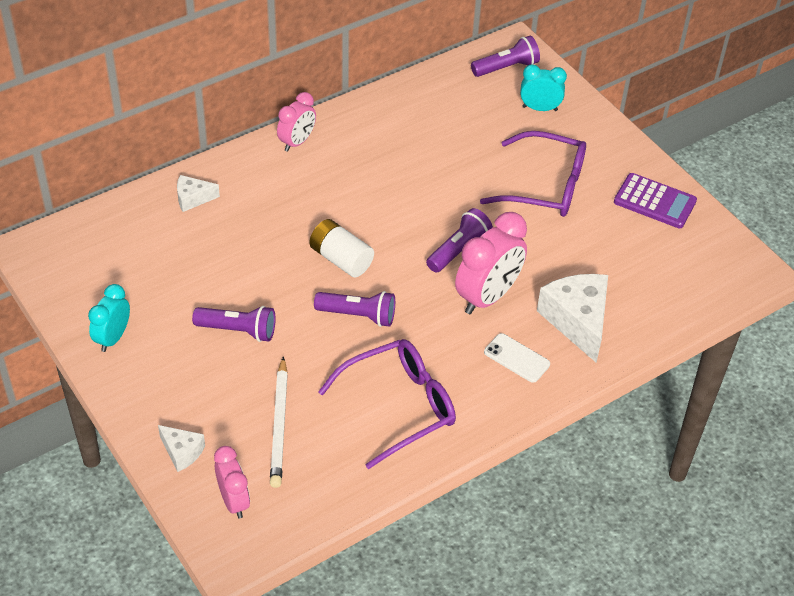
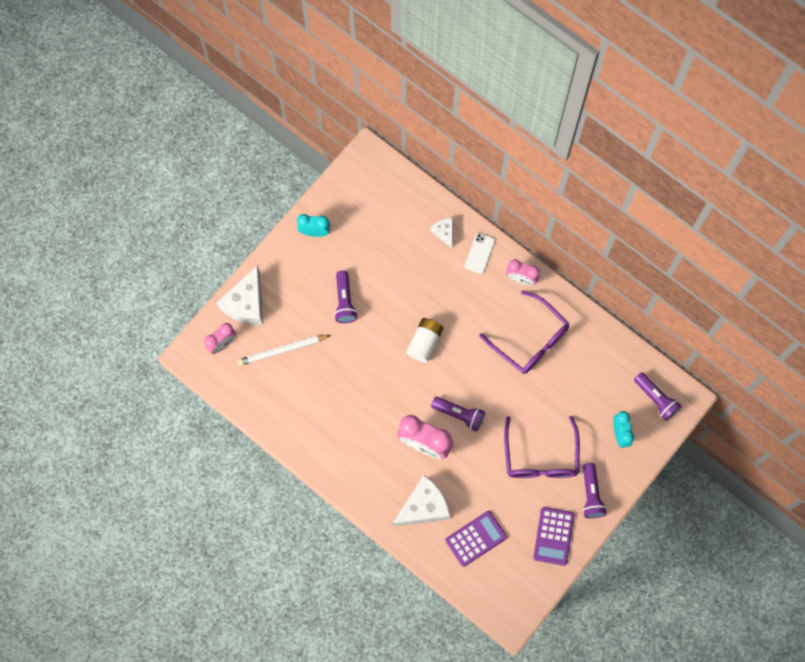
camera: 75 degrees right, 25 degrees up
(182, 452) = (246, 303): white cheese -> white cheese, size x1.93
(358, 315) = (381, 368): purple flashlight -> purple flashlight (591, 494)
(399, 406) = (318, 415): purple glasses -> purple glasses (530, 340)
(516, 358) = (379, 475): white phone -> white phone (479, 253)
(638, 278) = (476, 538): none -> purple calculator

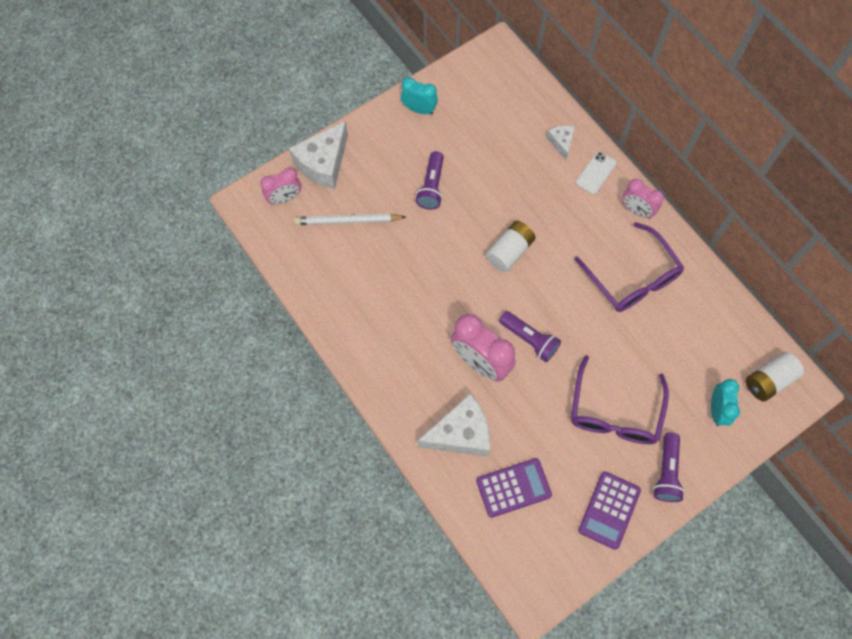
camera: 15 degrees right, 5 degrees down
(656, 399) = (768, 380): purple flashlight -> white battery

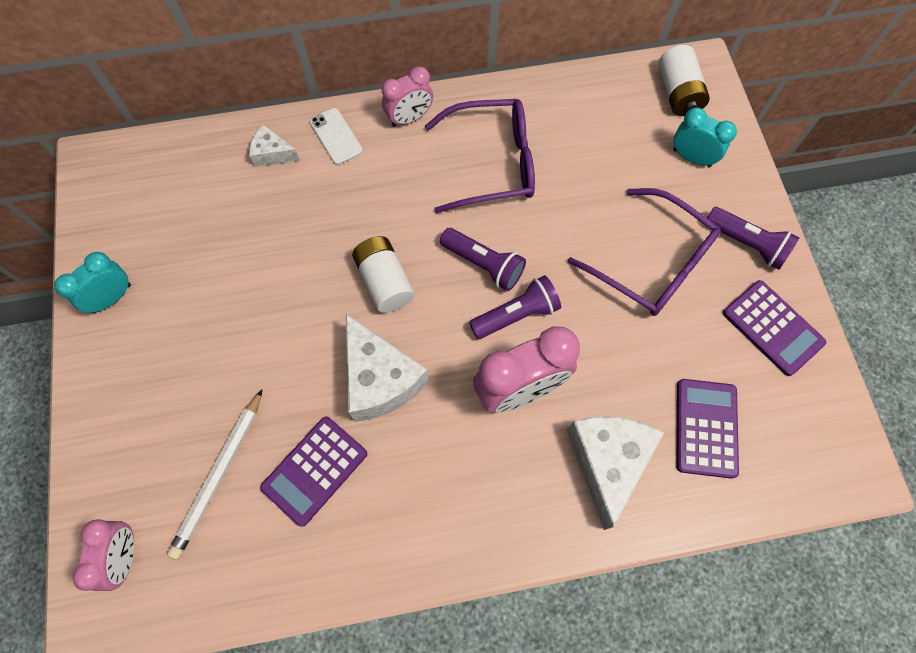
camera: 65 degrees left, 0 degrees up
(323, 163) = (106, 469): white cheese -> white cheese (380, 379)
(374, 269) = (315, 470): none -> purple calculator
(431, 187) = (237, 335): purple flashlight -> purple flashlight (483, 265)

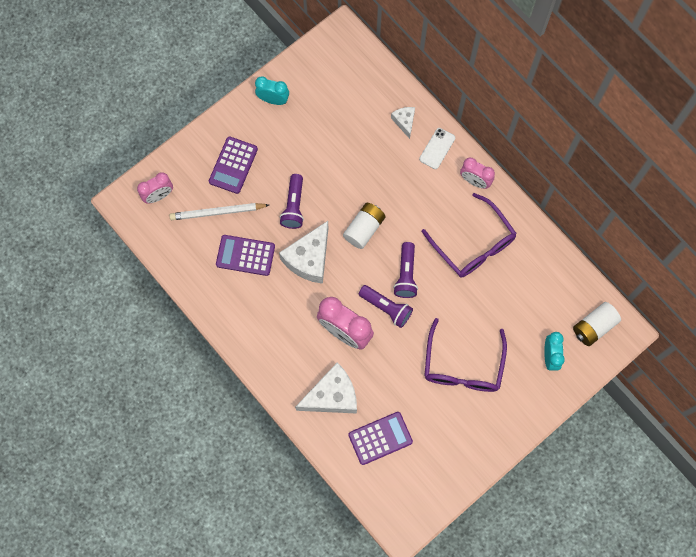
camera: 60 degrees right, 5 degrees up
(747, 244) = (508, 414): purple flashlight -> purple flashlight (294, 206)
(772, 328) = (462, 450): purple calculator -> purple calculator (233, 165)

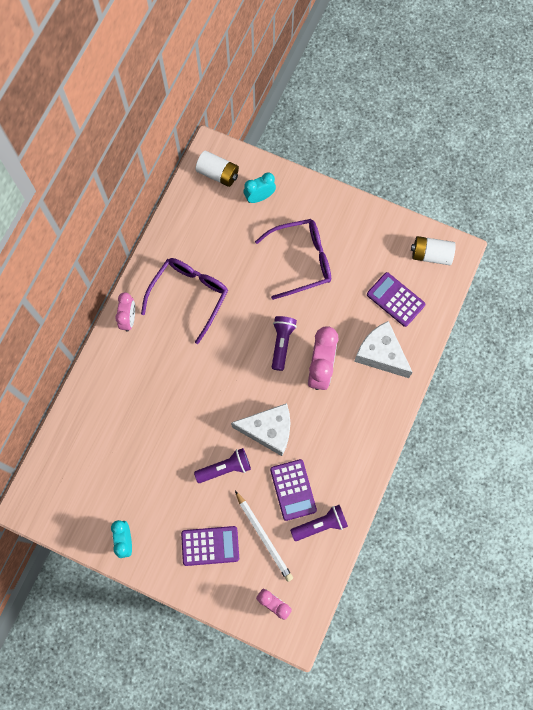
camera: 115 degrees left, 0 degrees up
(364, 229) = (218, 395): white battery -> white battery (431, 255)
(404, 122) = (96, 405): white cheese -> none
(406, 275) = (244, 340): purple flashlight -> purple flashlight (320, 525)
(437, 148) = (111, 365): white phone -> none

